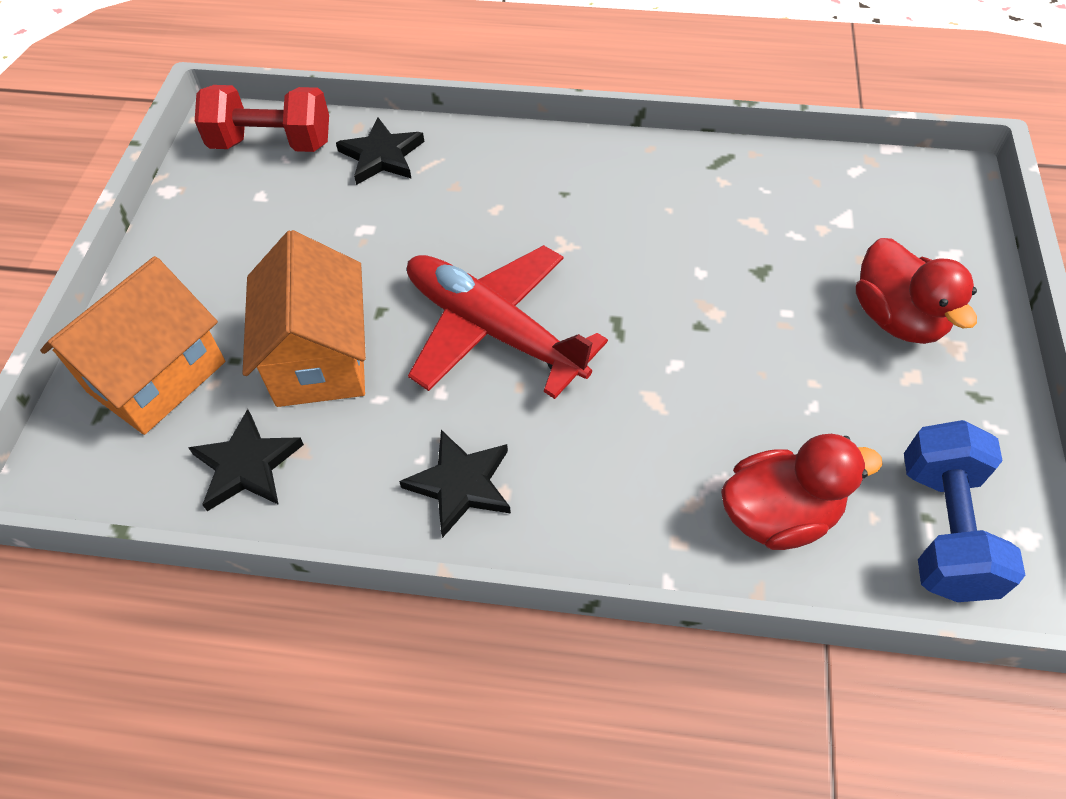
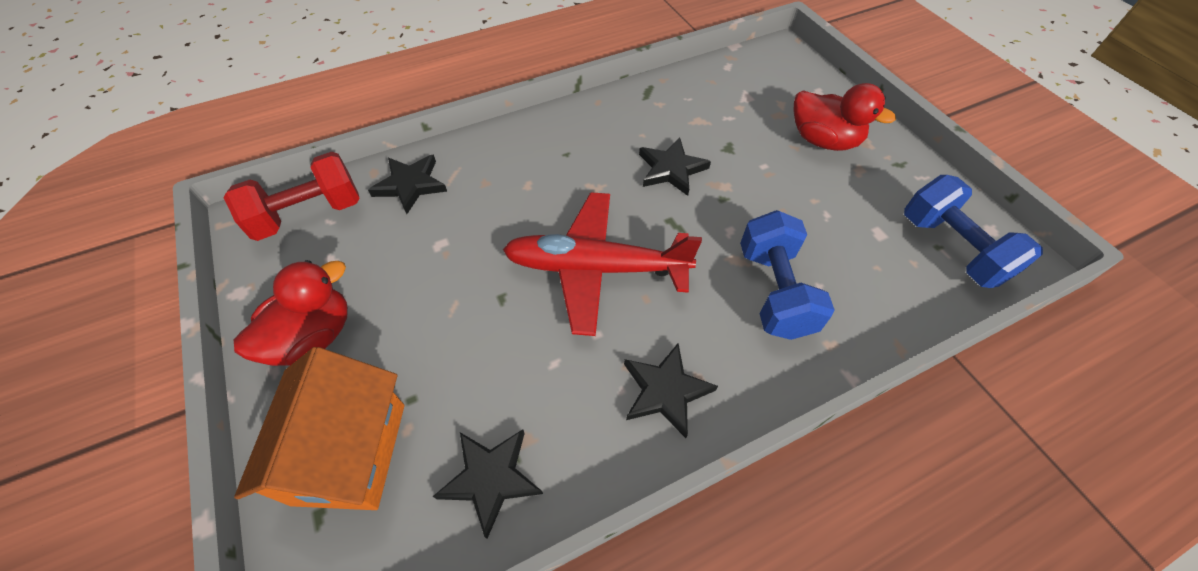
camera: 35 degrees left, 0 degrees up
(320, 358) = (483, 358): orange house -> none
(665, 454) = (774, 291): none -> blue dumbbell
(668, 264) = (671, 169): none -> black star
(778, 514) = (867, 291): red duck -> red duck (313, 337)

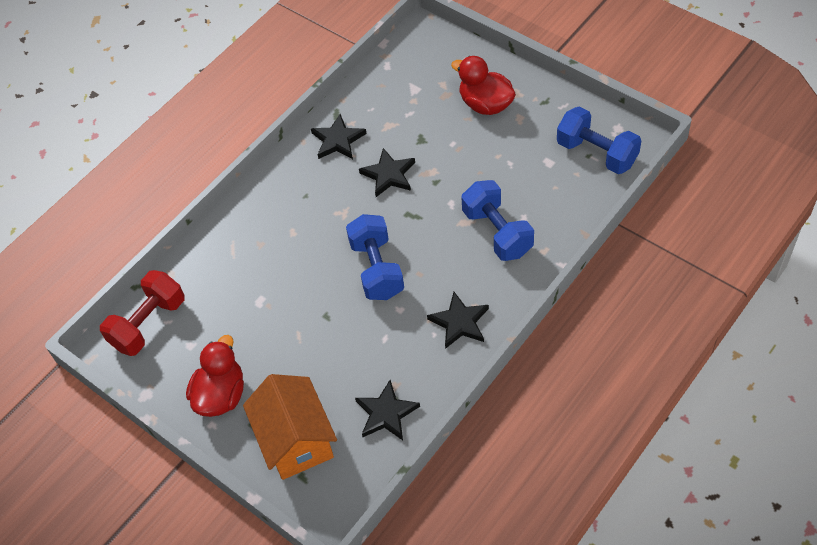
camera: 20 degrees left, 0 degrees up
(410, 185) = (206, 270): black star -> black star (338, 140)
(596, 268) = (377, 269): red plane -> blue dumbbell
(823, 140) = (485, 104): red duck -> red duck turned 150 degrees counterclockwise

